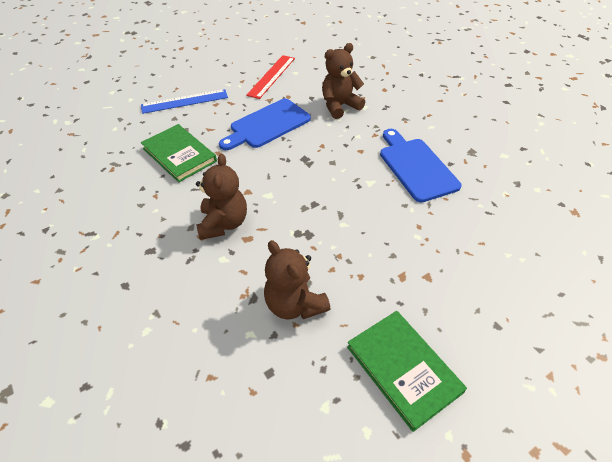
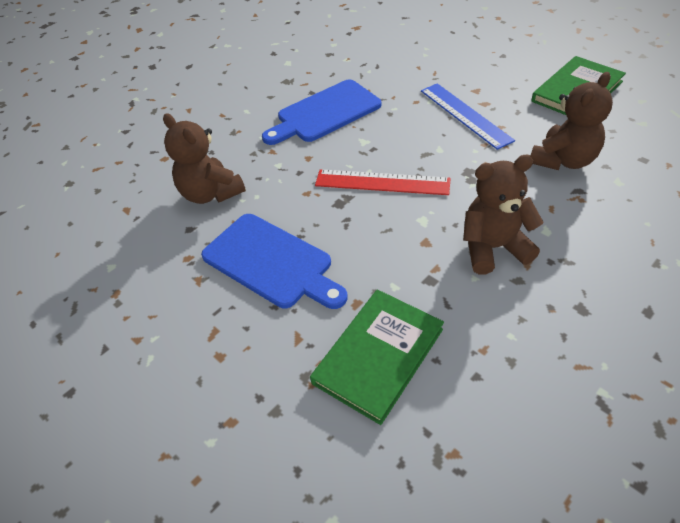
camera: 100 degrees left, 0 degrees up
(184, 101) = (215, 415): blue ruler -> blue ruler (465, 115)
(271, 76) = (122, 297): red ruler -> red ruler (382, 182)

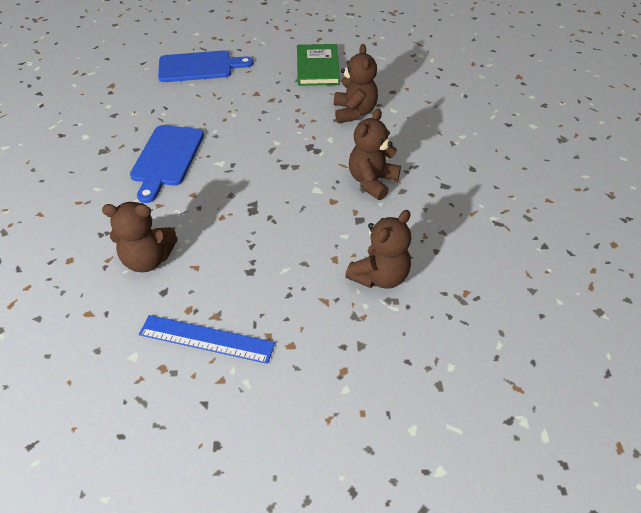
camera: 50 degrees left, 0 degrees up
(271, 262) = (253, 272): blue cutting board -> blue cutting board (199, 67)
(378, 356) = (379, 276): green book -> brown teddy bear
(382, 182) = (265, 182): red ruler -> none
(465, 115) = (267, 113): blue ruler -> blue ruler (206, 338)

